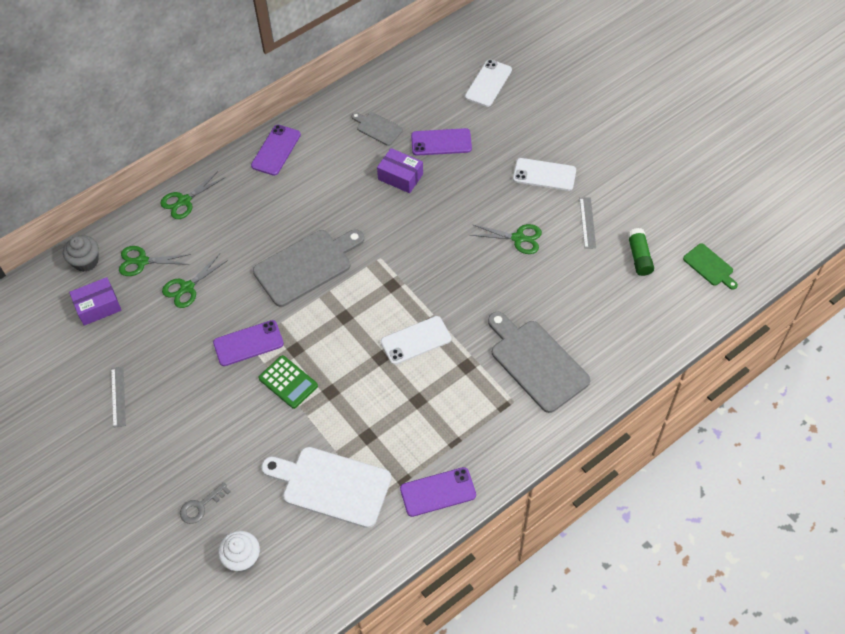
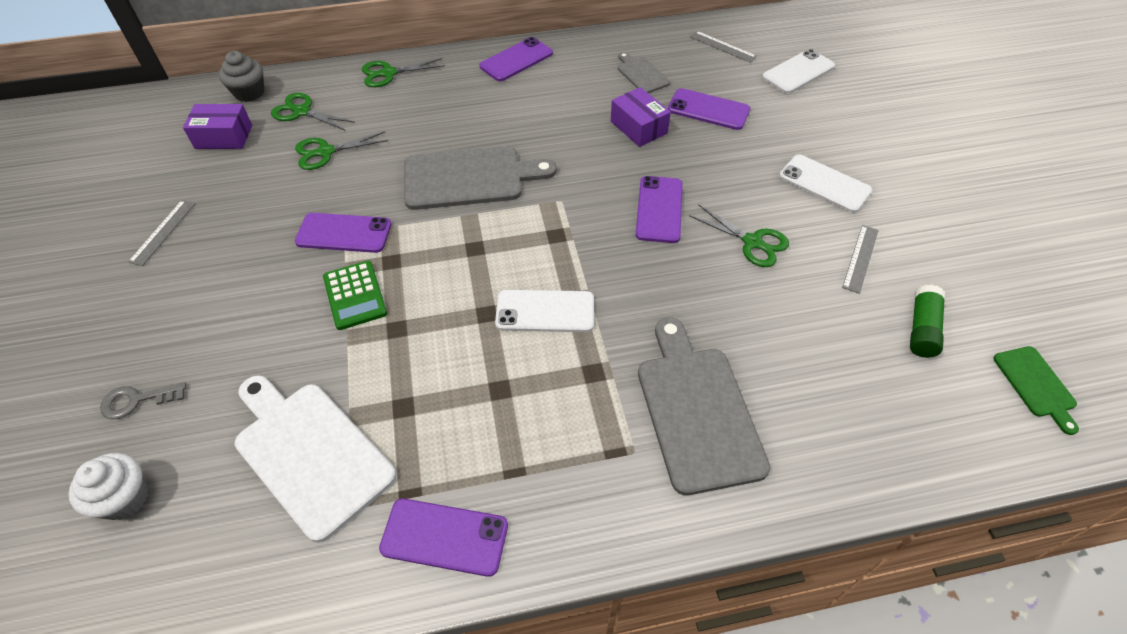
camera: 25 degrees right, 5 degrees down
(424, 79) = (722, 46): none -> grey ruler
(448, 238) = (659, 209): none -> purple phone

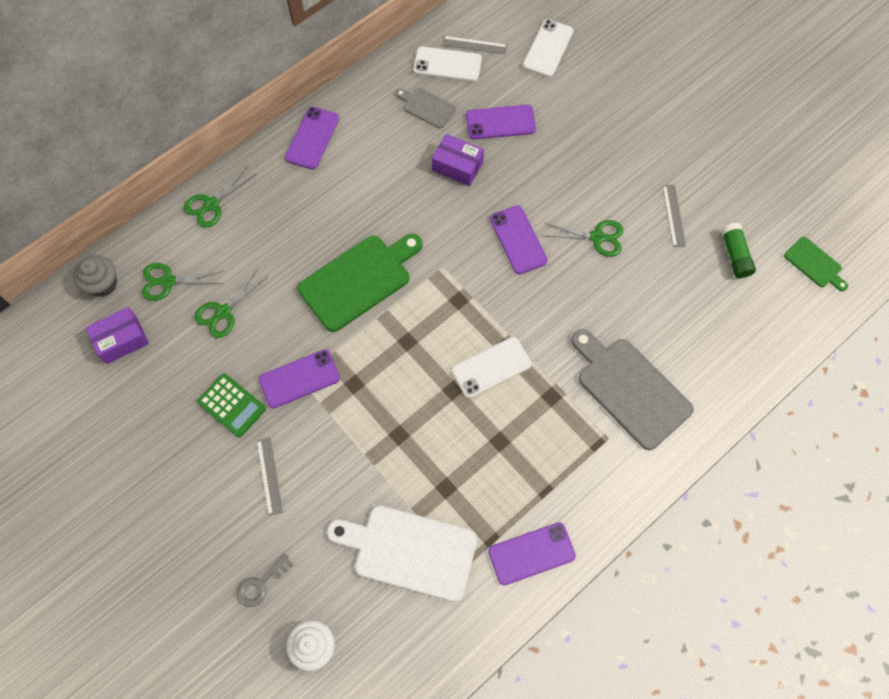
camera: 30 degrees left, 15 degrees up
(163, 232) = (153, 451): grey ruler -> grey ruler (269, 476)
(355, 295) = (349, 425): green calculator -> green calculator (231, 405)
(469, 178) = (359, 280): grey cutting board -> green cutting board
(824, 184) = (620, 158): white phone -> white phone (447, 64)

